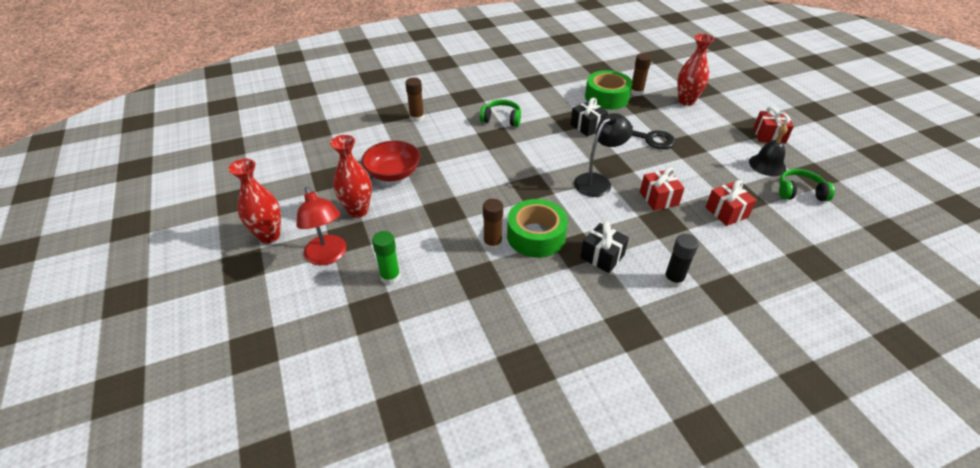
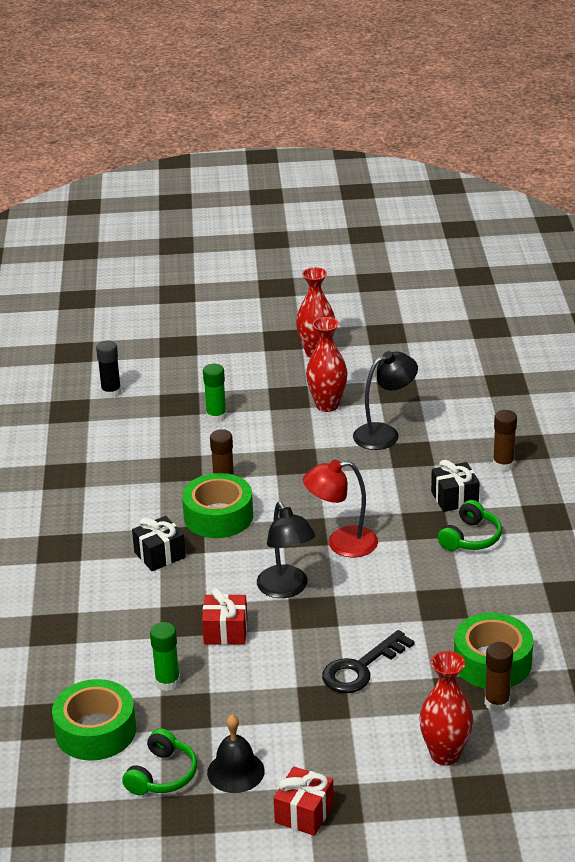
camera: 110 degrees right, 10 degrees down
(328, 256) = (266, 384): red lamp -> red lamp (341, 543)
(393, 173) = (384, 434): red bowl -> black lamp
(587, 126) = (416, 616): black gift -> black gift (454, 498)
(673, 280) = (96, 595): black glue stick -> black glue stick (111, 392)
(726, 212) = (167, 682): red gift -> green glue stick
(798, 233) = (95, 731): none -> green tape

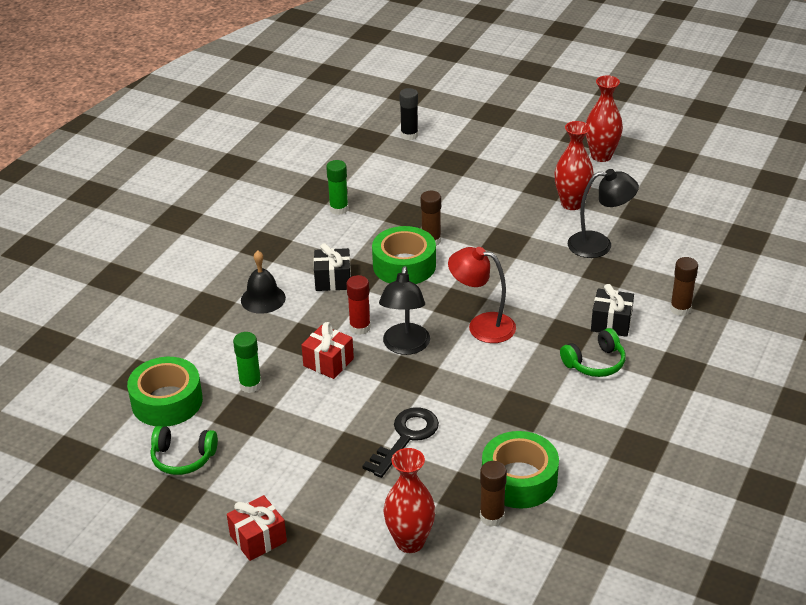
camera: 30 degrees right, 5 degrees up
(162, 775) = (183, 458): green headphones -> green headphones turned 45 degrees clockwise
(216, 416) = (473, 182): green glue stick -> green glue stick (339, 209)
(227, 588) = (360, 327): none -> red glue stick
(235, 771) = (237, 480): black bell -> black bell (263, 299)
(360, 668) = (406, 437): black key -> black key turned 135 degrees clockwise

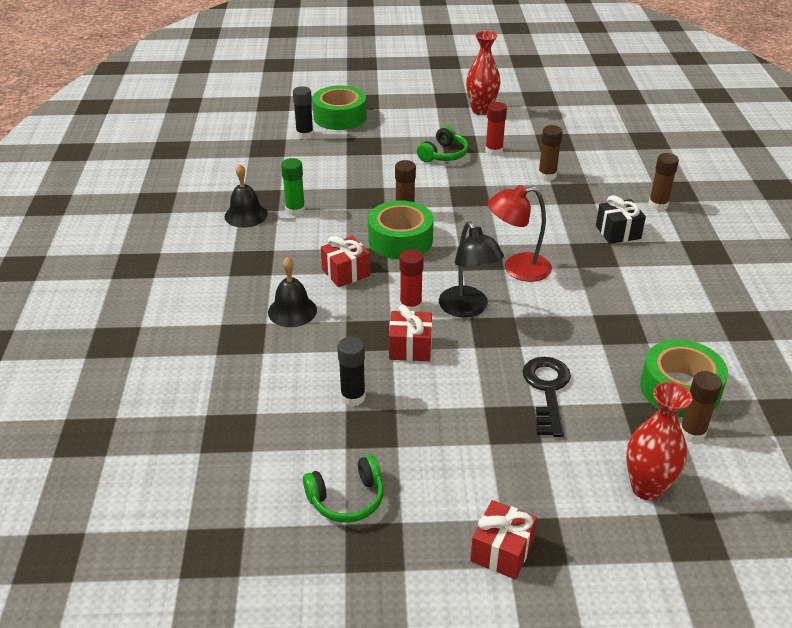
camera: 30 degrees left, 0 degrees up
(167, 401) = (278, 446): green tape -> green tape (340, 117)
(250, 385) = (353, 397): green glue stick -> black glue stick
(295, 200) = (246, 215): none -> black bell
(333, 280) = (346, 272): black gift -> red gift
(571, 204) = (494, 151): red vase -> red glue stick
(595, 363) = (638, 268): green headphones -> green headphones (443, 154)
(599, 245) = (547, 175): black lamp -> brown glue stick

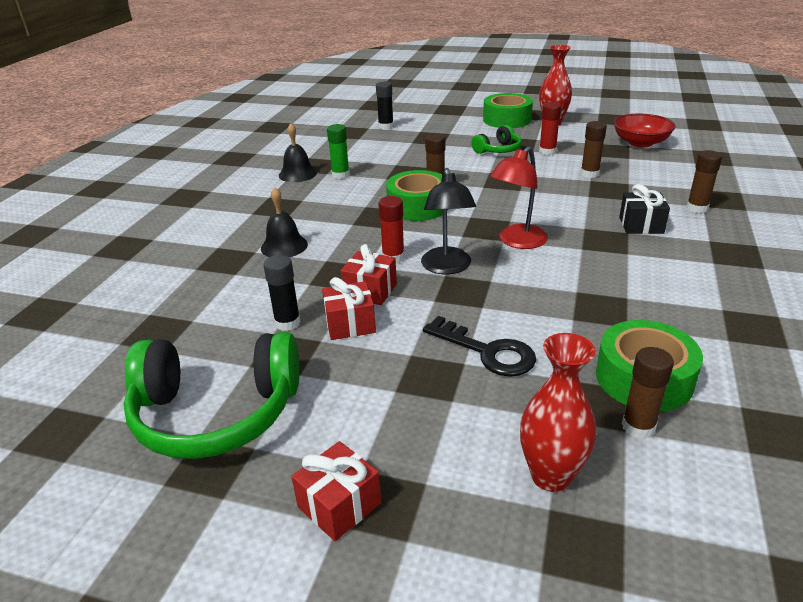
camera: 20 degrees right, 5 degrees down
(340, 117) = (423, 118): green tape -> green tape (507, 119)
(346, 272) = (352, 224): red gift -> red gift (350, 324)
(347, 499) = (216, 412): green headphones -> green headphones, size x1.98
(517, 268) = (517, 242): red lamp -> red lamp turned 60 degrees counterclockwise
(547, 390) = (487, 352): black key -> black key turned 105 degrees clockwise
(578, 129) = (640, 143): none -> red bowl

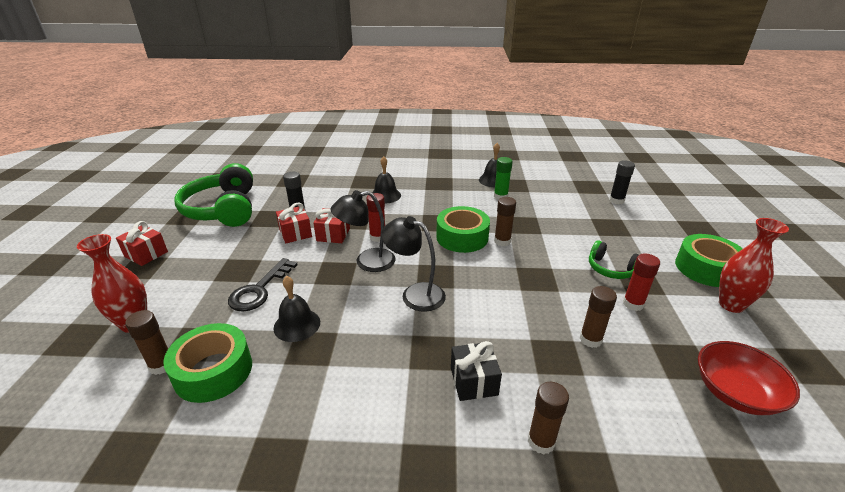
camera: 75 degrees right, 0 degrees up
(517, 242) = (415, 294): red lamp -> black lamp
(563, 318) = (297, 325): none -> black bell

